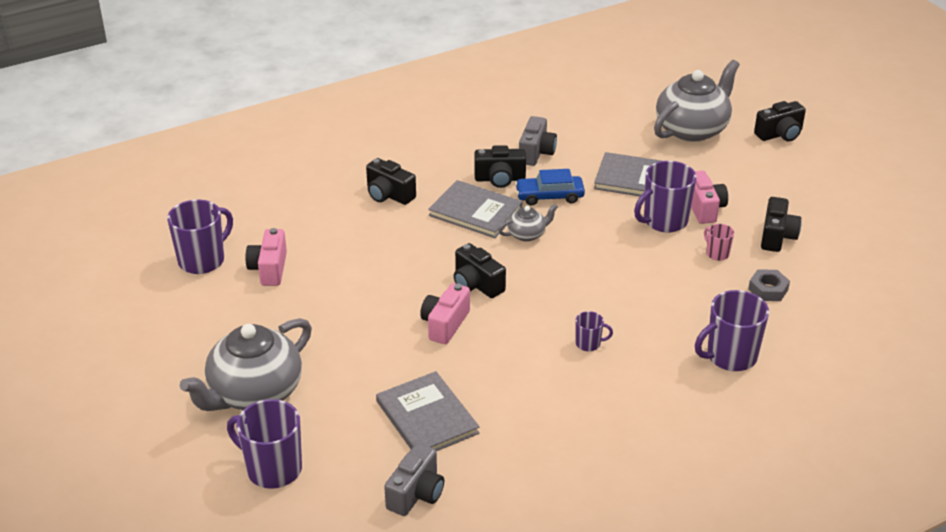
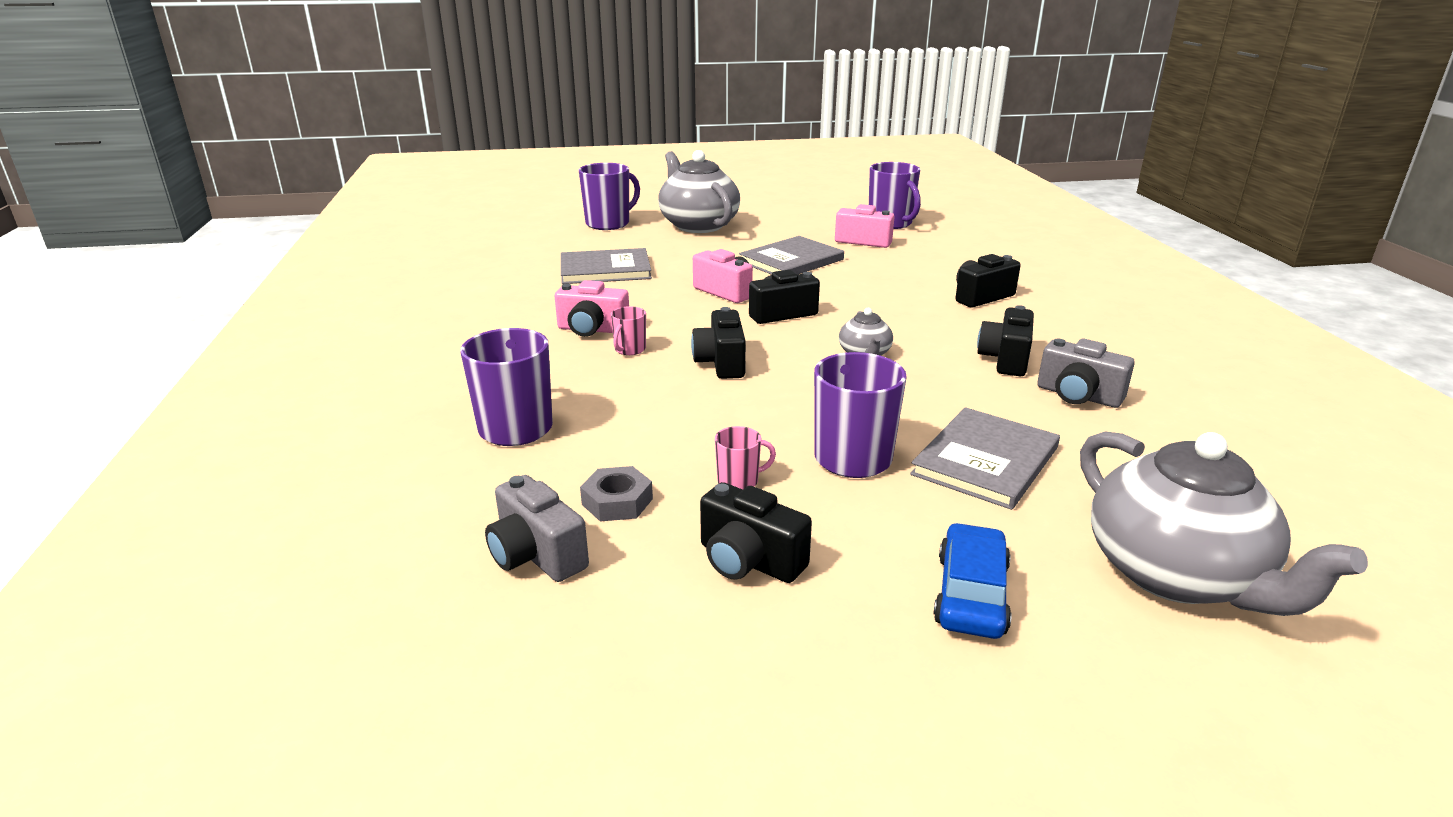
camera: 110 degrees right, 10 degrees down
(416, 493) = (525, 257): grey camera -> grey camera (536, 555)
(475, 212) = (929, 334): grey book -> grey book (791, 261)
(549, 196) = (952, 384): blue car -> blue car (971, 594)
(588, 344) = (629, 349): purple mug -> pink mug
(704, 208) = (873, 506): pink camera -> pink camera (592, 330)
(780, 134) = (1167, 719): black camera -> black camera (721, 363)

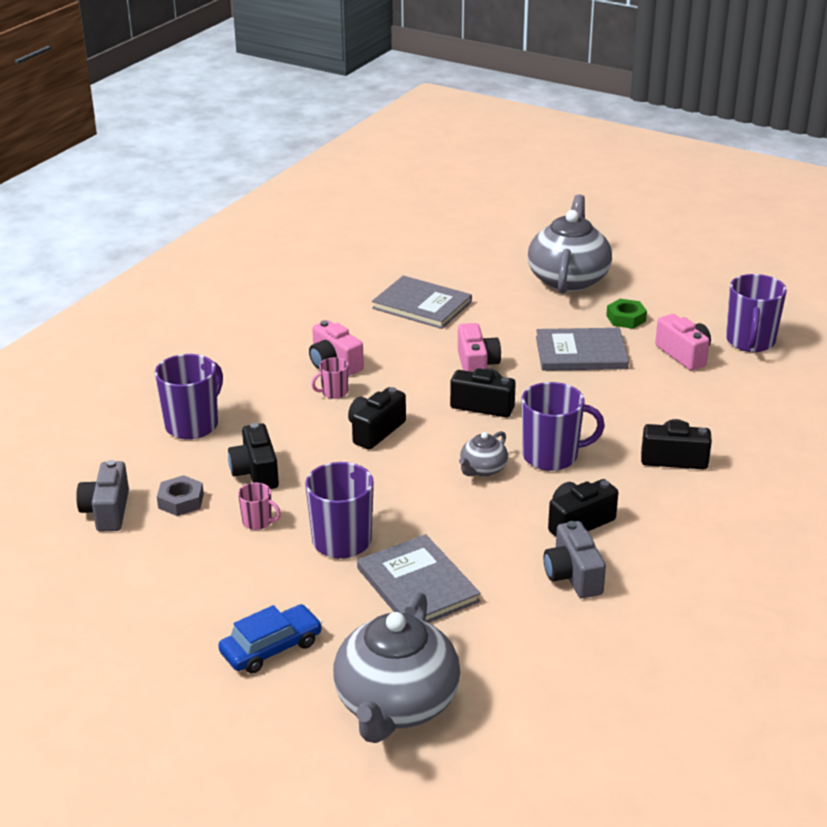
camera: 40 degrees right, 5 degrees up
(608, 224) = (497, 250): purple mug -> purple mug (551, 456)
(749, 561) = (195, 569): black camera -> black camera (256, 472)
(784, 234) = (626, 318): none -> green nut
(985, 461) = (418, 585): grey book -> grey book turned 75 degrees clockwise

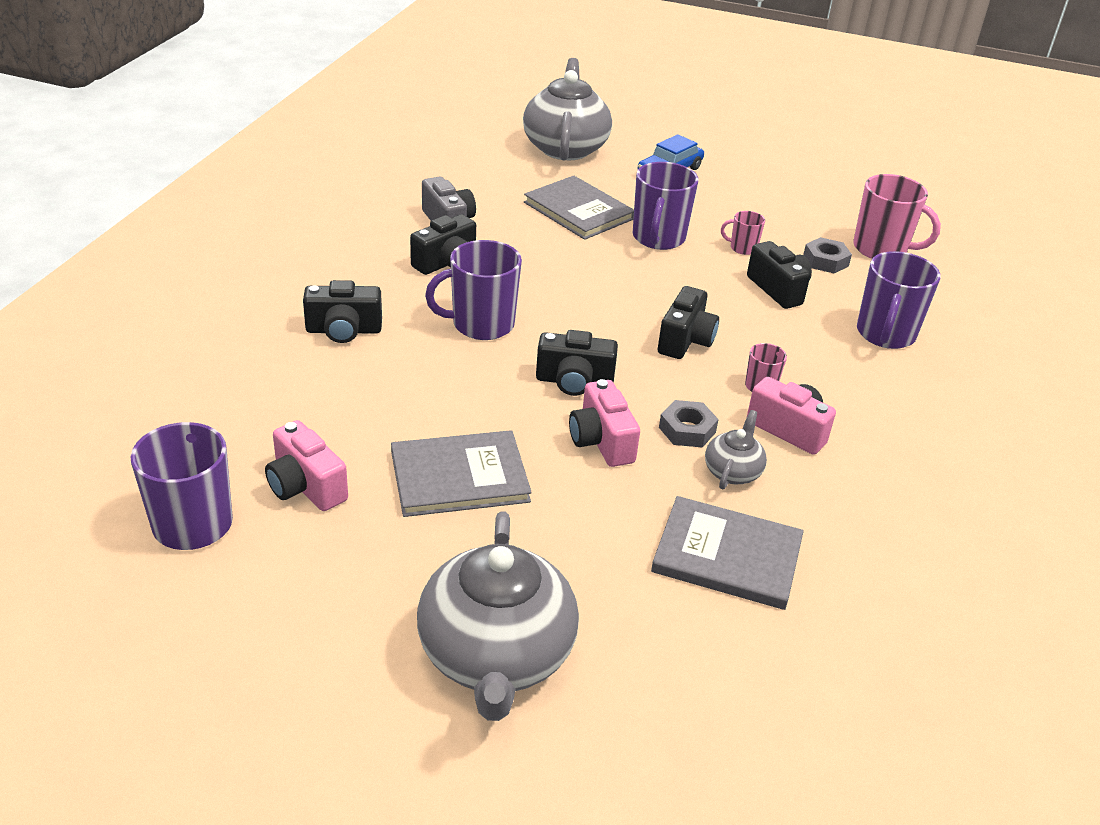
camera: 165 degrees right, 5 degrees up
(107, 511) = (881, 249): grey camera -> pink mug
(410, 368) = (687, 430): none -> grey nut
(482, 469) = (552, 306): grey teapot -> grey teapot (732, 471)
(626, 318) = (390, 557): green nut -> none

